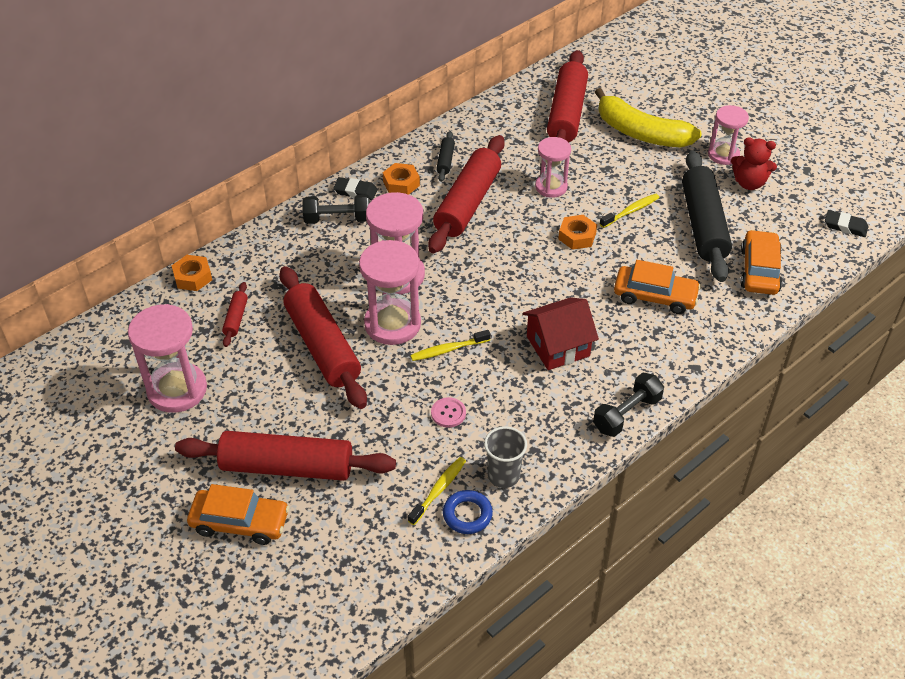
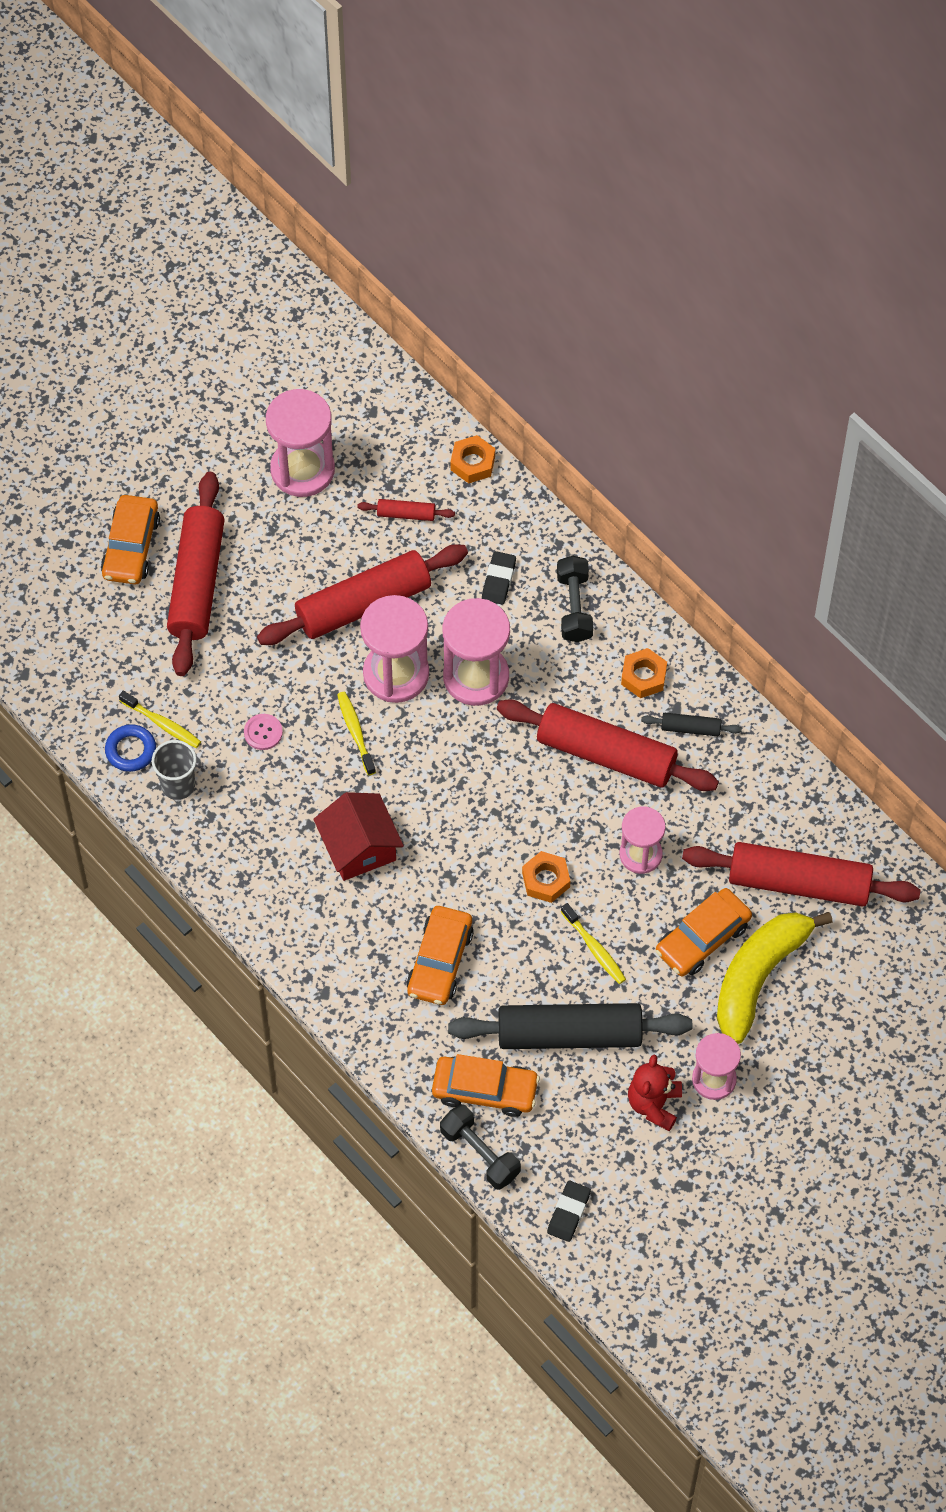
camera: 90 degrees right, 15 degrees up
(355, 191) = (627, 624): black eraser -> black eraser (499, 580)
(615, 158) = (702, 938): none -> orange car
(626, 414) = (257, 913): black dumbbell -> black dumbbell (480, 1153)

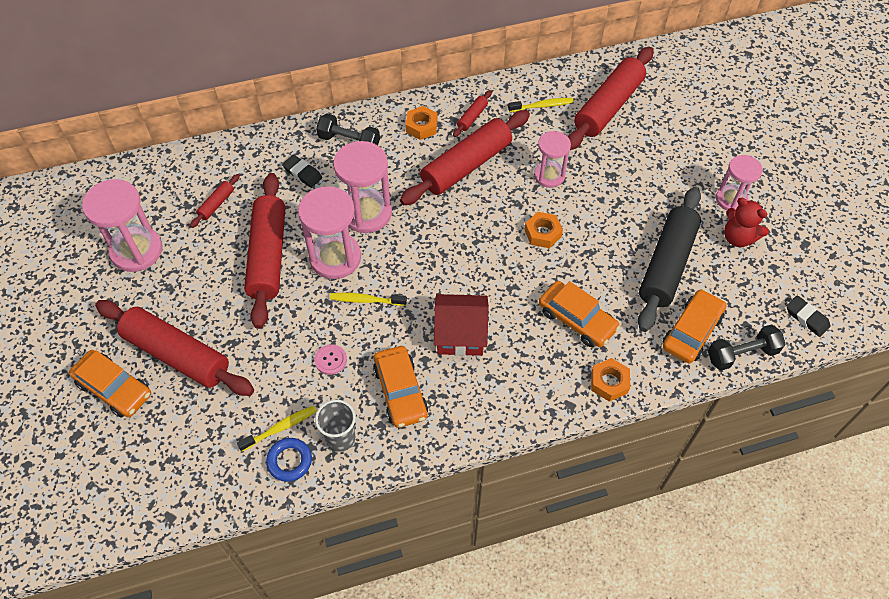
camera: 65 degrees left, 5 degrees down
(472, 463) = (206, 154): orange nut -> orange nut (609, 382)
(594, 948) = (607, 226): yellow toothbrush -> yellow toothbrush (542, 106)
(690, 728) = (472, 117): black rolling pin -> red rolling pin
(702, 938) = (625, 167): orange car -> orange car (400, 391)
(758, 977) = (665, 150): yellow banana -> none

